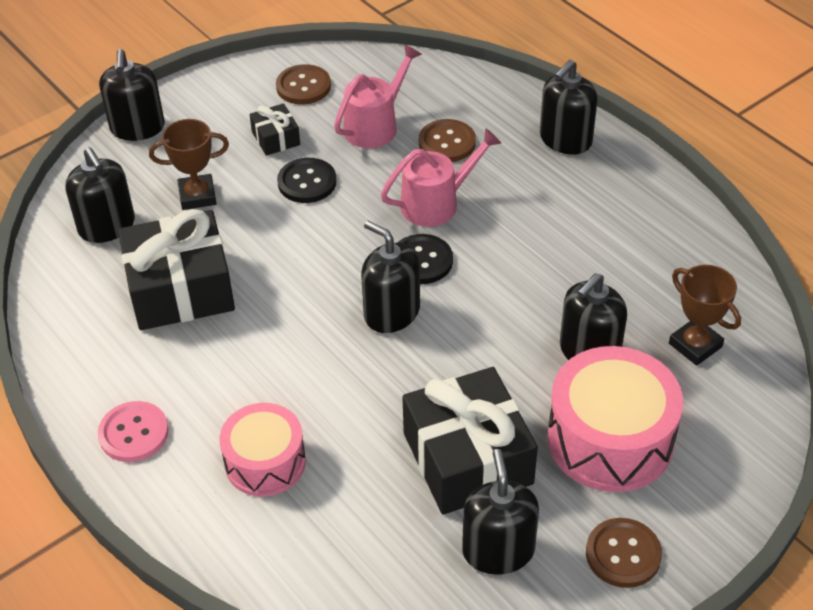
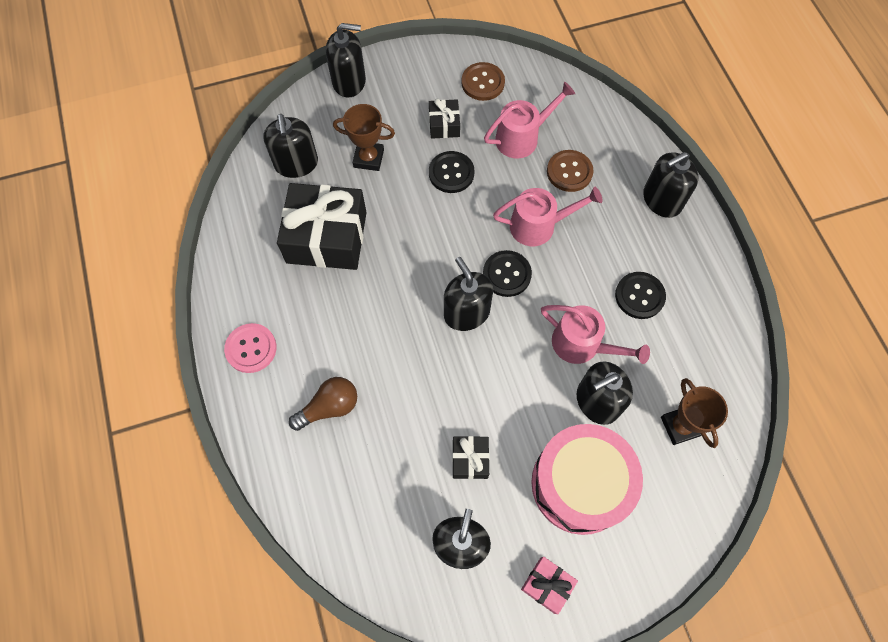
camera: 20 degrees right, 20 degrees up
(137, 128) = (349, 81): black soap dispenser -> black soap dispenser turned 105 degrees counterclockwise
(265, 462) = (329, 407): pink drum -> brown light bulb
(467, 458) = (470, 459): black gift -> black gift, size x0.47
(544, 302) = (582, 345): none -> pink watering can
(586, 236) = (639, 296): none -> black button
(623, 554) = (547, 585): brown button -> pink gift

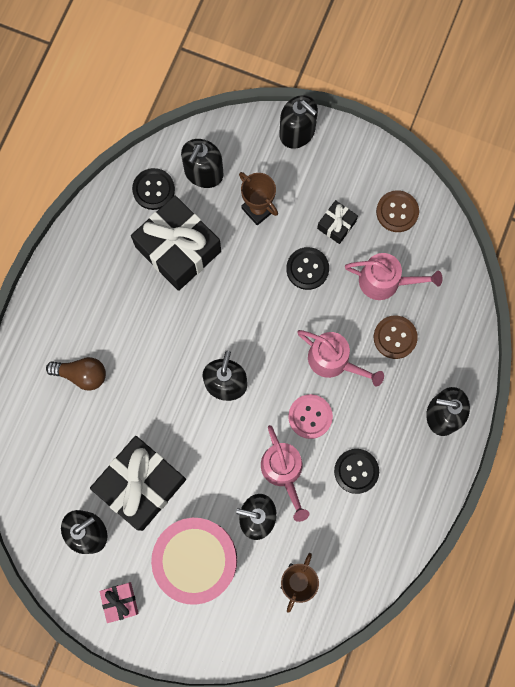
camera: 40 degrees right, 10 degrees up
(251, 348) = (64, 292): pink button -> pink button (310, 416)
(470, 459) = (141, 484): black gift -> black gift, size x2.14
(506, 274) = (278, 378): black button -> black button (153, 189)

